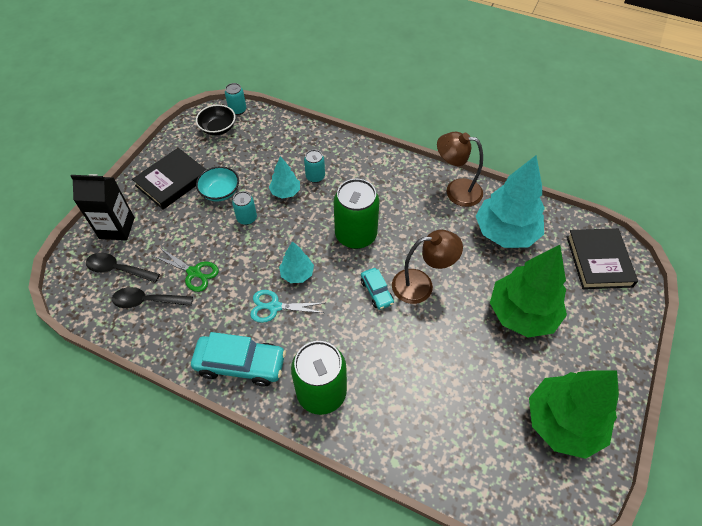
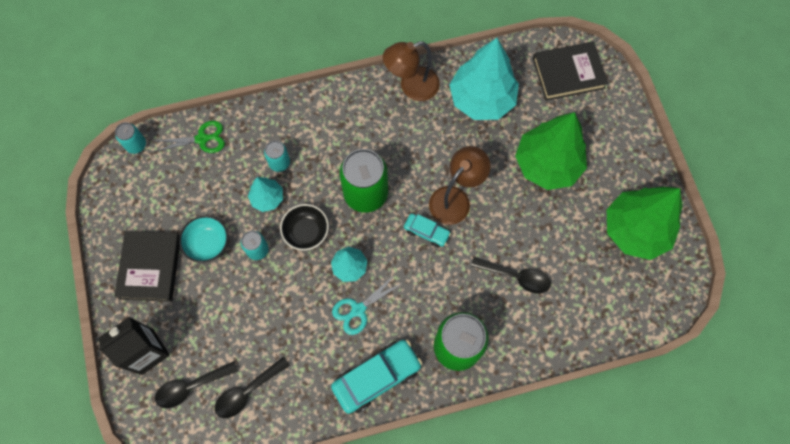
camera: 40 degrees left, 15 degrees up
(194, 272) = (262, 335): green scissors -> green scissors (202, 139)
(218, 128) = (137, 179): black bowl -> black bowl (306, 232)
(419, 377) = (516, 276): none -> black spoon
(599, 261) = (568, 73): black book -> black book turned 60 degrees counterclockwise

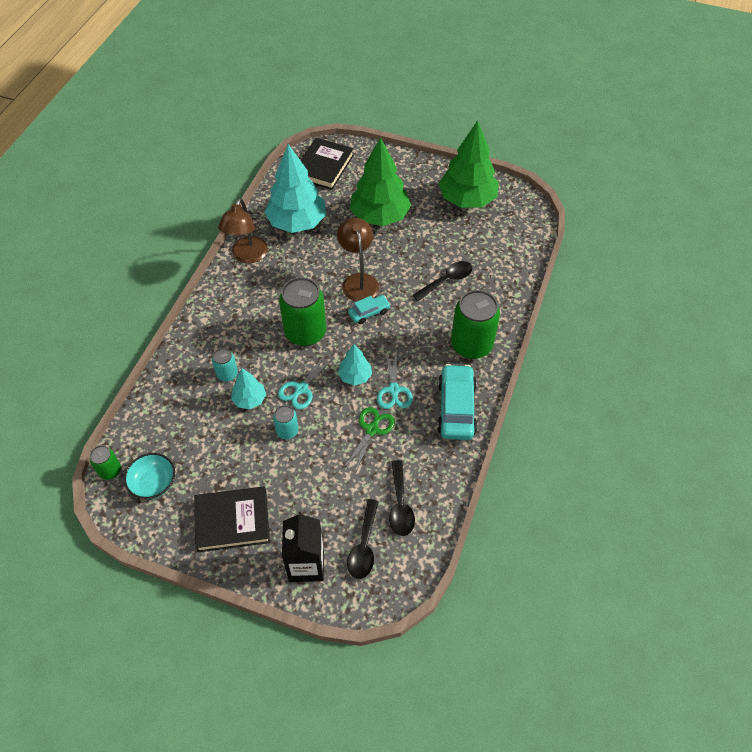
camera: 55 degrees left, 15 degrees down
(136, 145) = (110, 470): turquoise can -> green can
(150, 267) = (232, 521): black book -> black book turned 45 degrees counterclockwise
(202, 139) = (153, 417): green scissors -> green scissors (372, 430)
(208, 243) = (250, 464): turquoise bowl -> turquoise bowl (153, 483)
(306, 232) = (301, 389): black bowl -> turquoise scissors

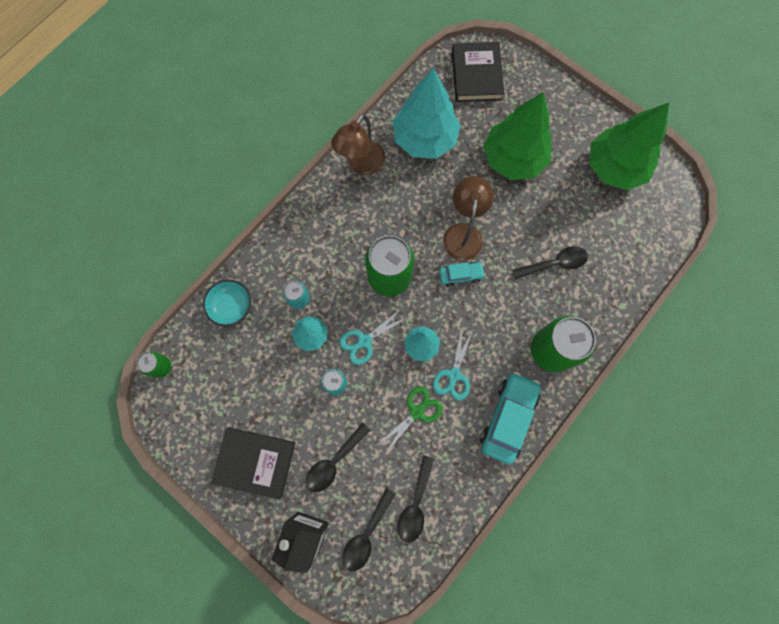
camera: 20 degrees right, 20 degrees up
(153, 483) = (196, 394): turquoise bowl -> turquoise bowl (231, 306)
(309, 495) = (334, 462): none -> black spoon
(324, 166) = (476, 75): black book -> black book turned 45 degrees counterclockwise

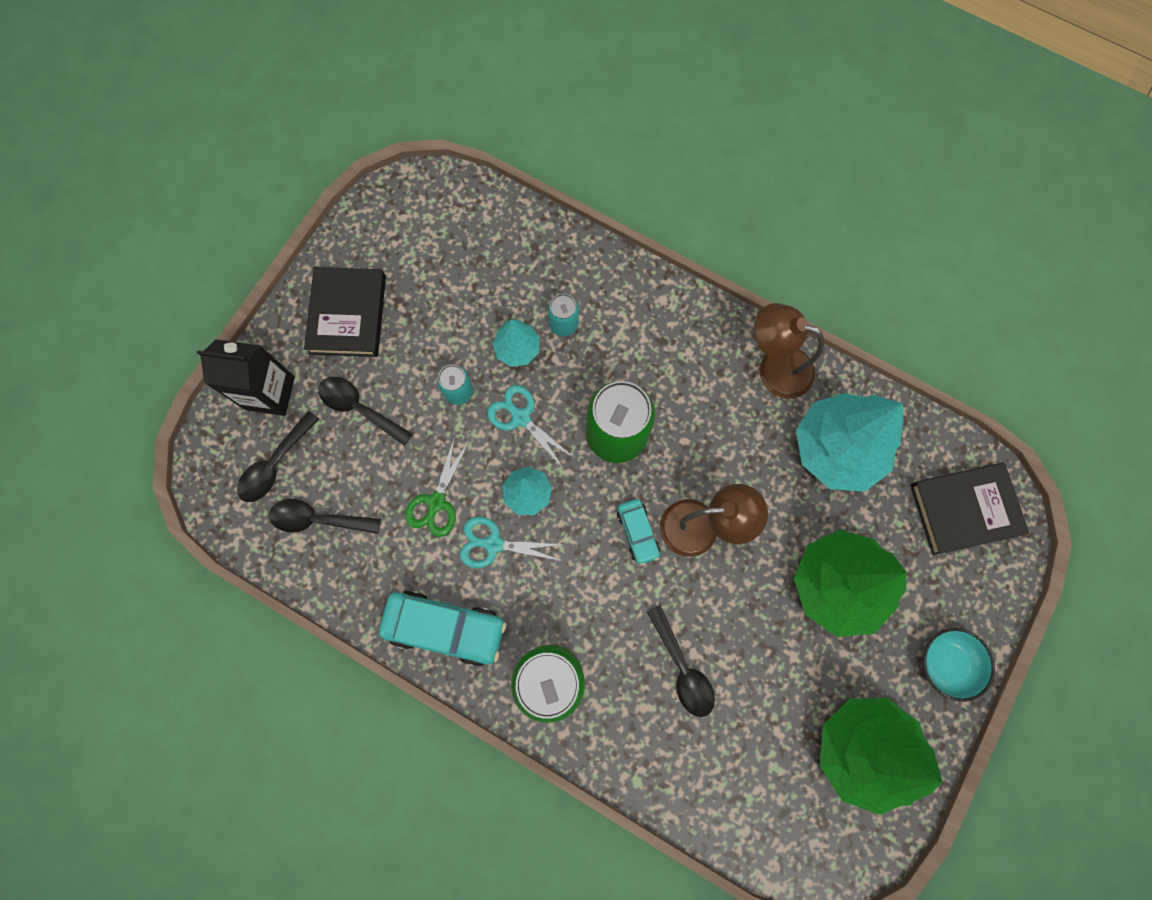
camera: 80 degrees right, 0 degrees up
(161, 367) = (448, 182): green can -> none
(231, 306) = (538, 244): turquoise bowl -> turquoise bowl (947, 663)
(366, 534) = (275, 464): black spoon -> black spoon turned 75 degrees counterclockwise
(417, 412) = (436, 502): green scissors -> green scissors turned 75 degrees clockwise

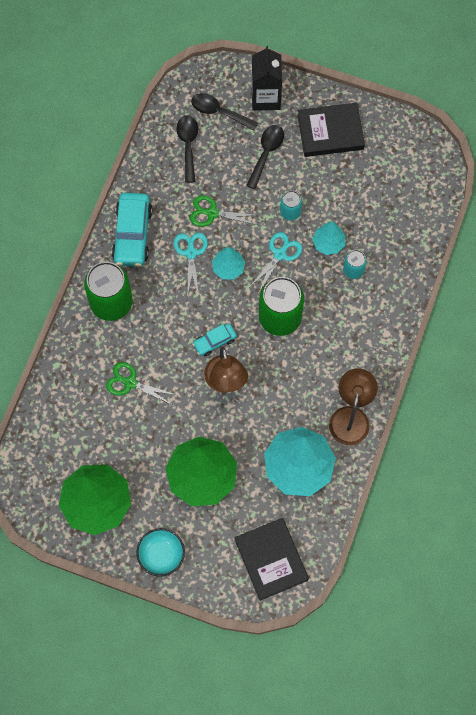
camera: 80 degrees right, 5 degrees down
(682, 668) = (130, 383): black spoon -> green scissors

